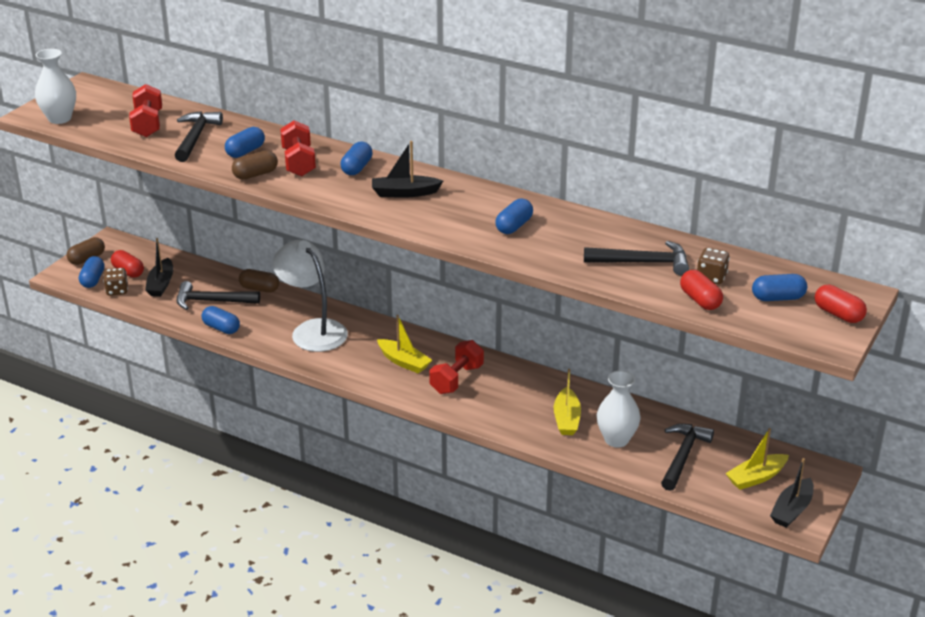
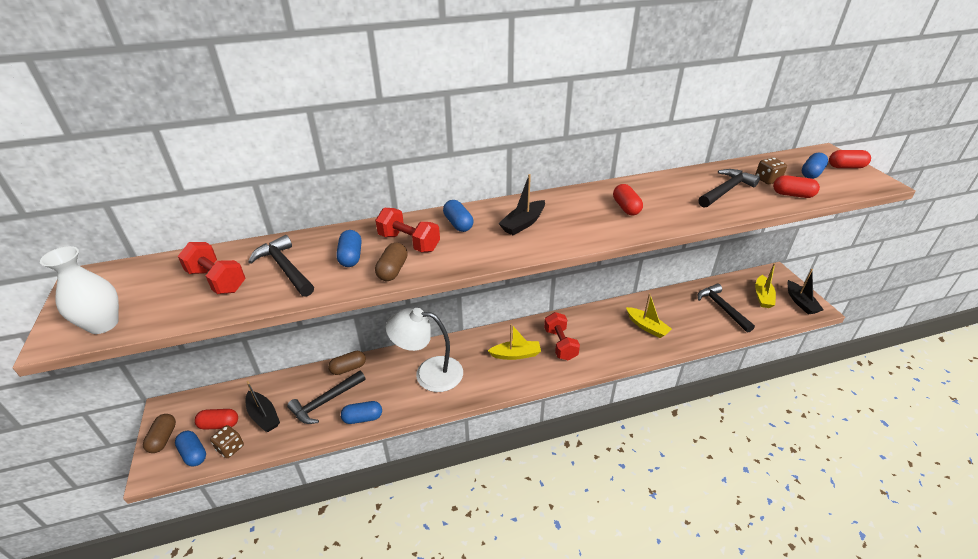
camera: 45 degrees left, 5 degrees up
(514, 226) = (626, 208): blue capsule -> red capsule
(616, 439) = (684, 321): white vase -> none

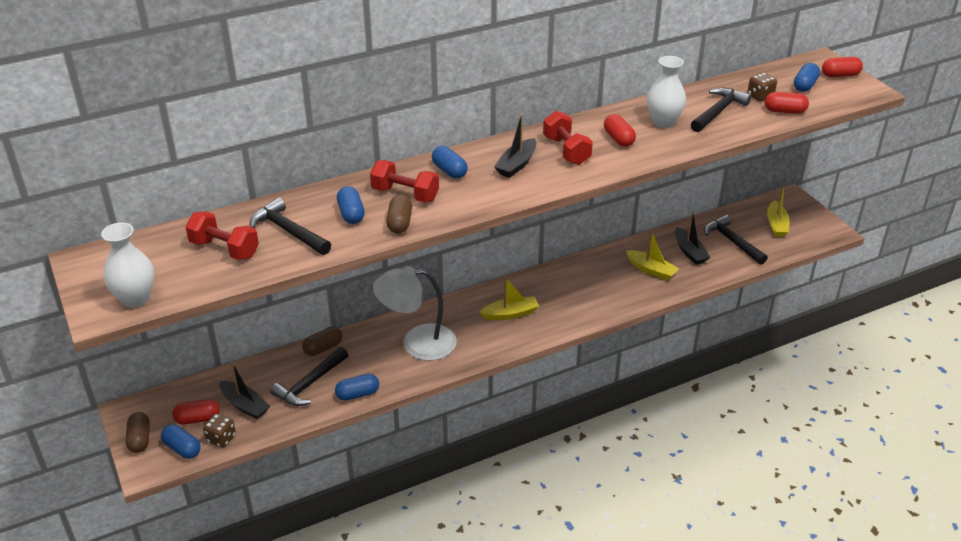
camera: 10 degrees left, 0 degrees up
(560, 344) = (558, 298): red dumbbell -> red dumbbell (566, 150)
(671, 196) = (663, 122): none -> white vase
(800, 302) = (817, 227): black boat -> black boat (689, 252)

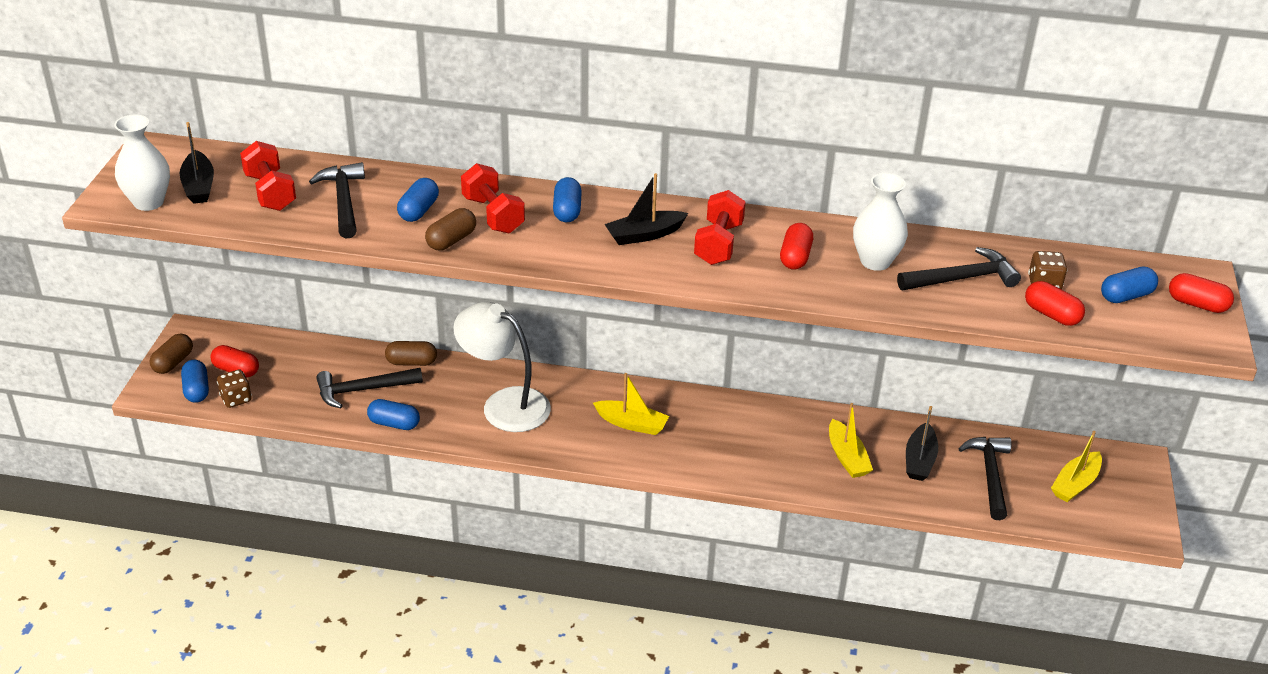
camera: 35 degrees right, 0 degrees up
(245, 405) = (287, 379): black boat -> black boat (199, 186)

